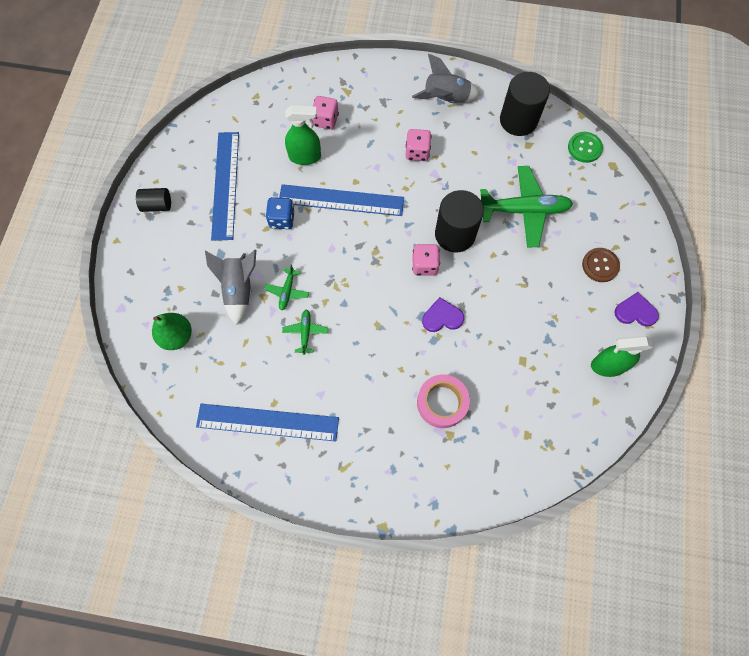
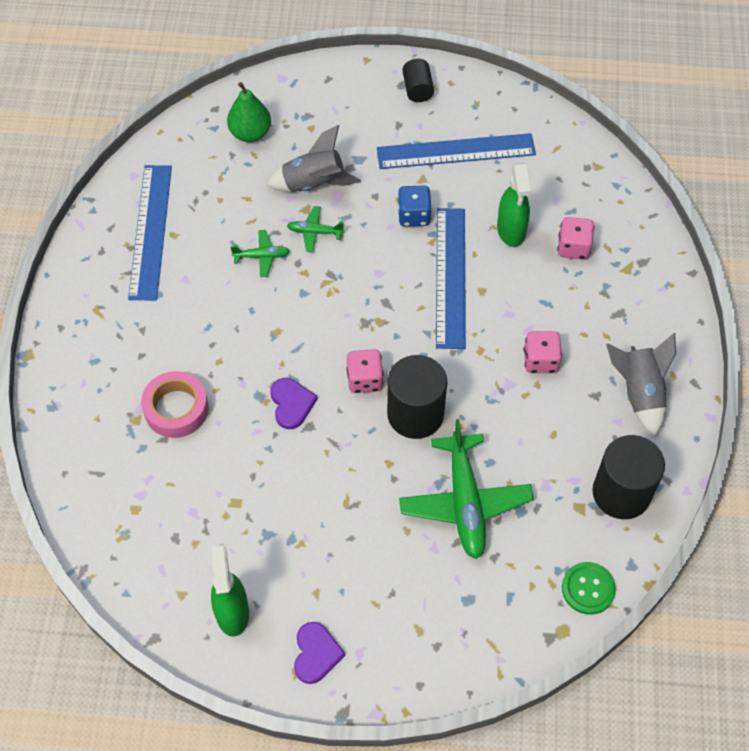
camera: 85 degrees right, 10 degrees down
(600, 265) = (386, 606): brown button -> none

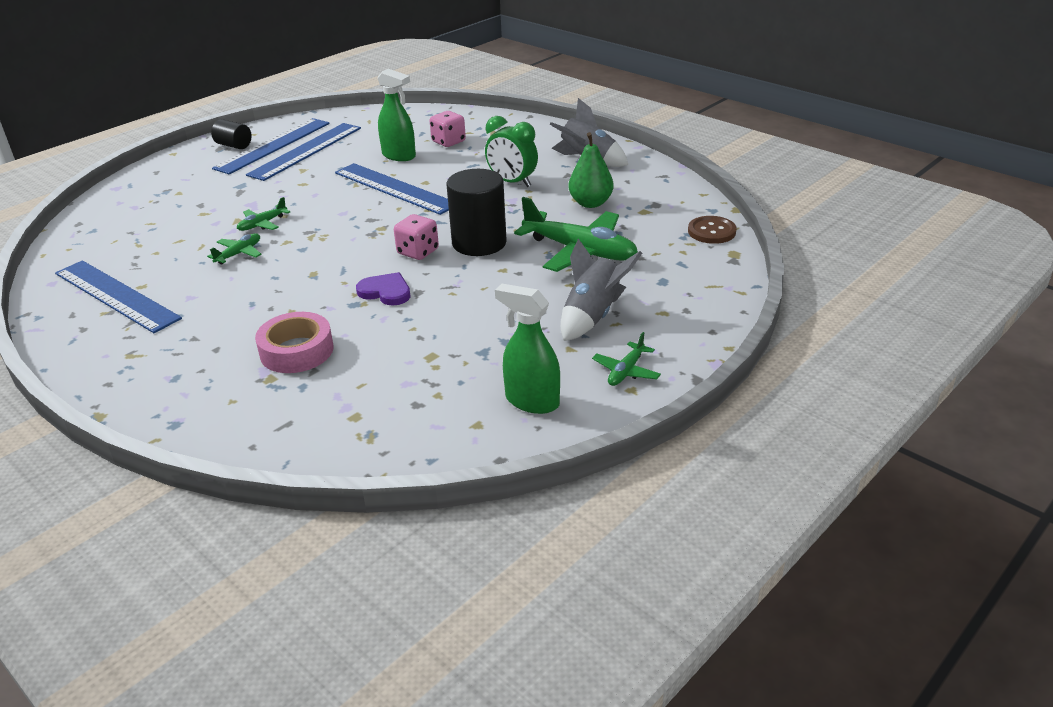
camera: 50 degrees left, 25 degrees down
(250, 133) = (130, 217): green pear -> green pear (590, 203)
(314, 183) = (224, 209): grey rocket -> grey rocket (593, 316)
(316, 653) = (626, 371): purple heart -> green plane
(414, 215) = (323, 183): blue dice -> none
(444, 118) = (273, 145): none -> blue ruler
(540, 361) = (512, 182): pink dice -> green clock
(588, 589) = (711, 231): green button -> brown button
(621, 493) = (652, 193): black cylinder -> none

